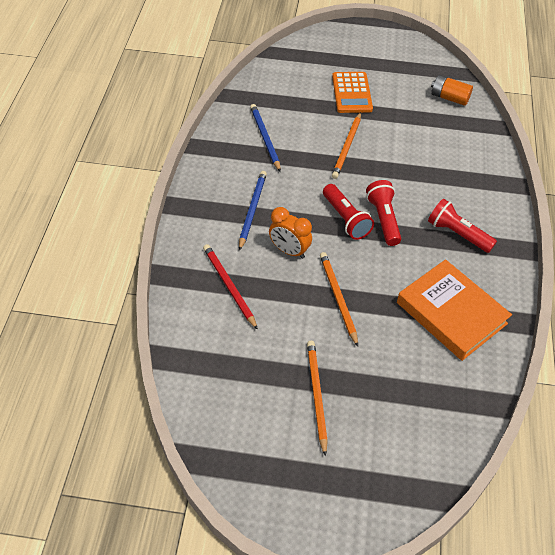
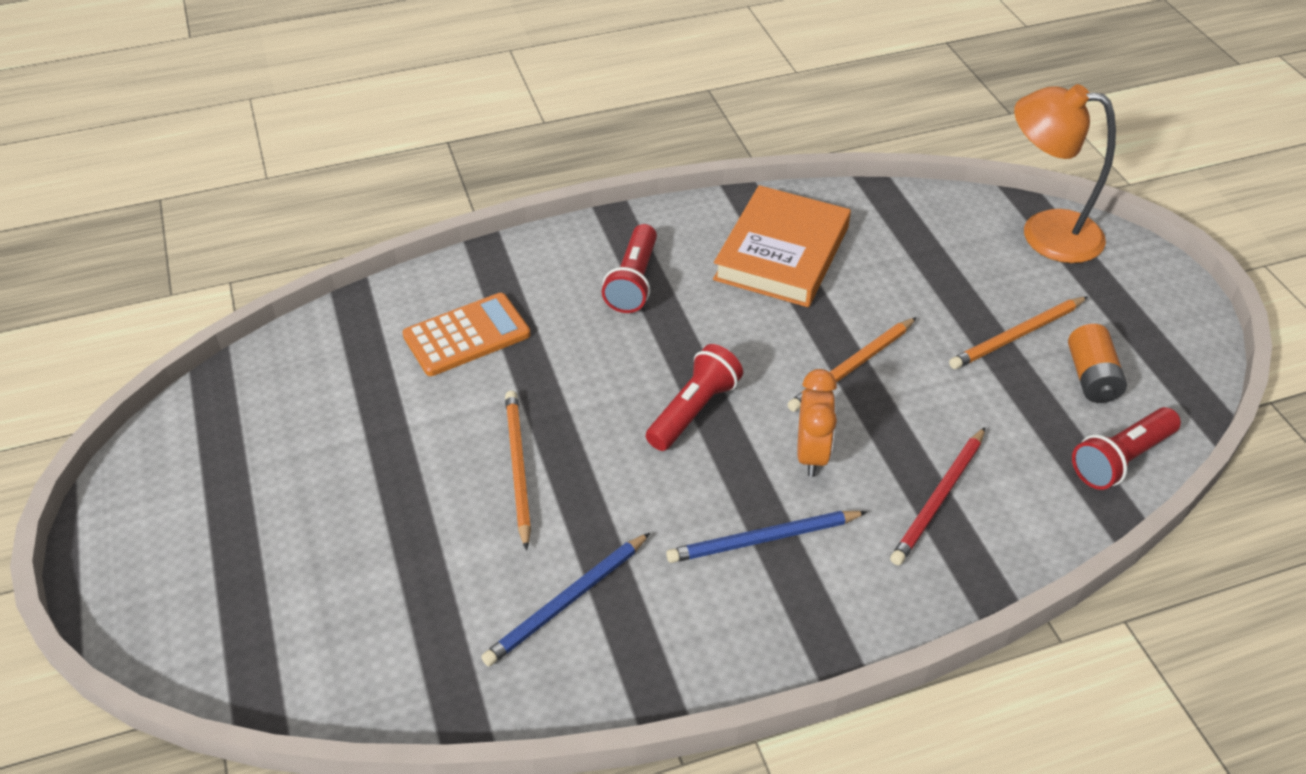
camera: 115 degrees left, 5 degrees down
(347, 147) = (518, 468): orange pencil -> orange pencil turned 90 degrees counterclockwise
(352, 93) = (351, 515): orange calculator -> orange calculator (467, 335)
(383, 219) = (662, 367): red flashlight -> red flashlight (1121, 459)
(403, 480) = (1045, 233): none -> orange lamp
(449, 98) = (298, 372): orange battery -> orange battery (1091, 377)

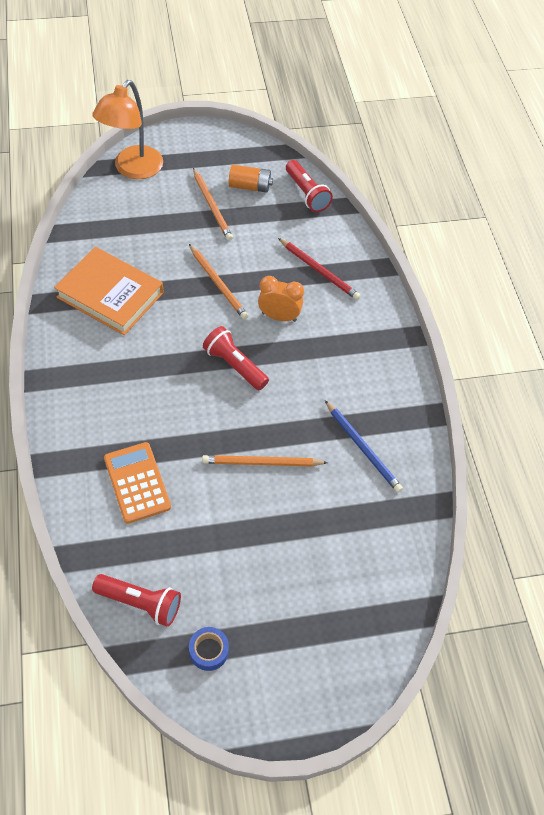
camera: 85 degrees left, 10 degrees up
(214, 449) = (209, 651): none -> blue tape
(634, 281) = (112, 378): red flashlight -> red flashlight (140, 603)
(763, 539) = (334, 351): blue pencil -> none

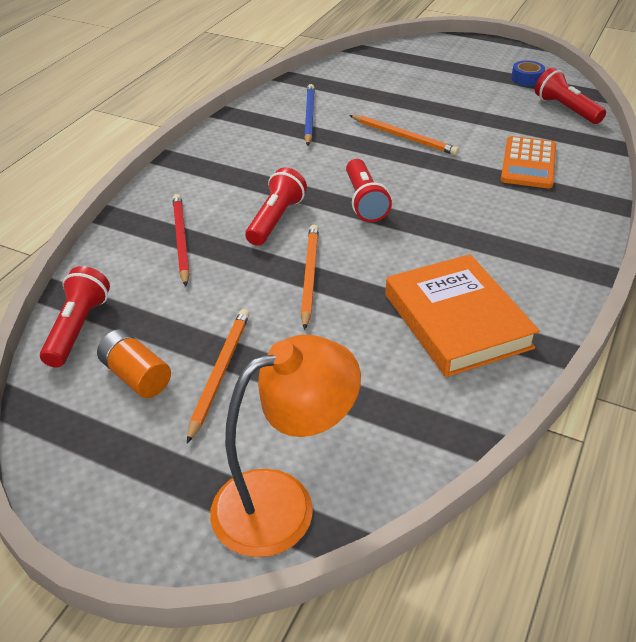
camera: 140 degrees left, 15 degrees down
(279, 317) = (275, 219): orange clock -> red flashlight

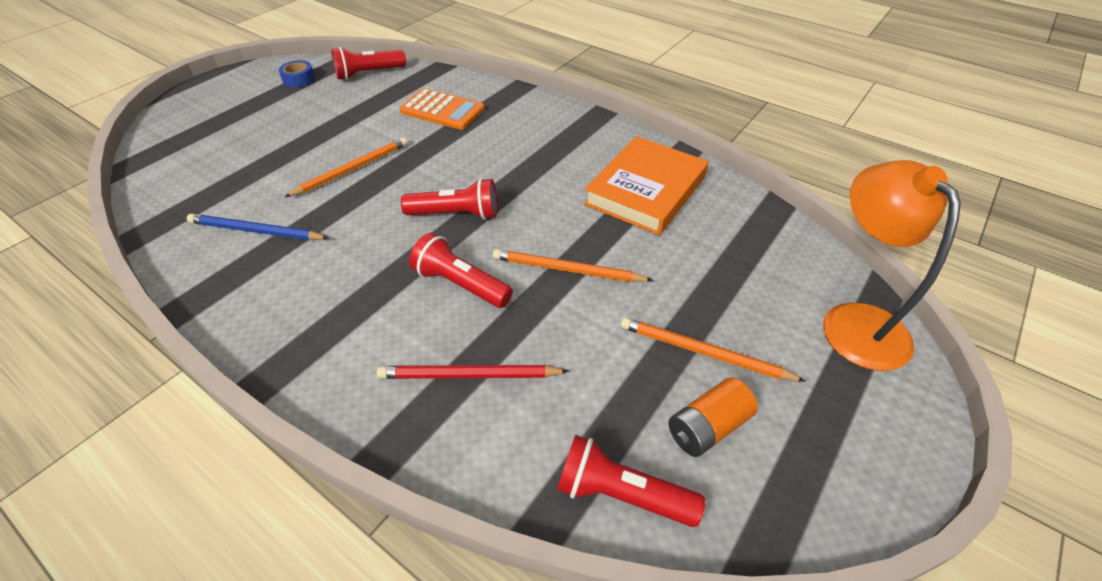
camera: 80 degrees left, 5 degrees up
(457, 321) = (646, 191): orange book -> orange book turned 45 degrees counterclockwise

